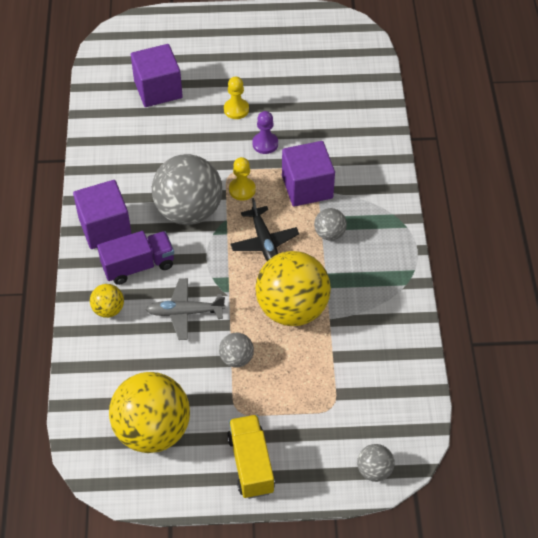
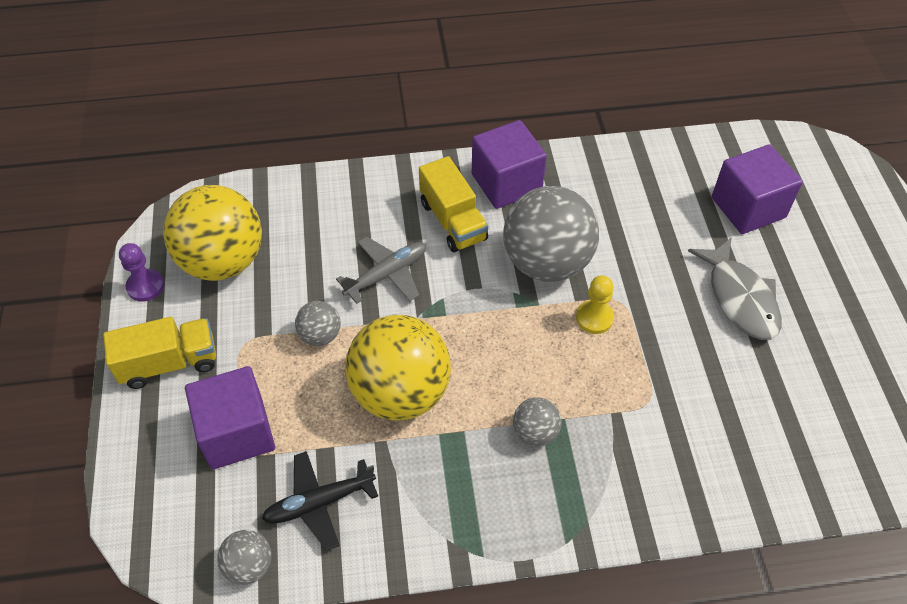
camera: 85 degrees right, 0 degrees up
(108, 309) = (387, 201): yellow ball -> none
(138, 266) = (453, 221): purple truck -> yellow truck
(184, 312) = (387, 274): grey plane -> grey plane turned 60 degrees clockwise
(236, 109) = (740, 298): yellow pawn -> grey fish
(264, 242) = (508, 351): black plane -> black plane (319, 503)
(265, 144) = (685, 339): purple pawn -> purple pawn (145, 286)
(307, 187) = (616, 398): purple cube -> purple cube (237, 433)
(374, 470) = (145, 508): grey ball -> grey ball (249, 565)

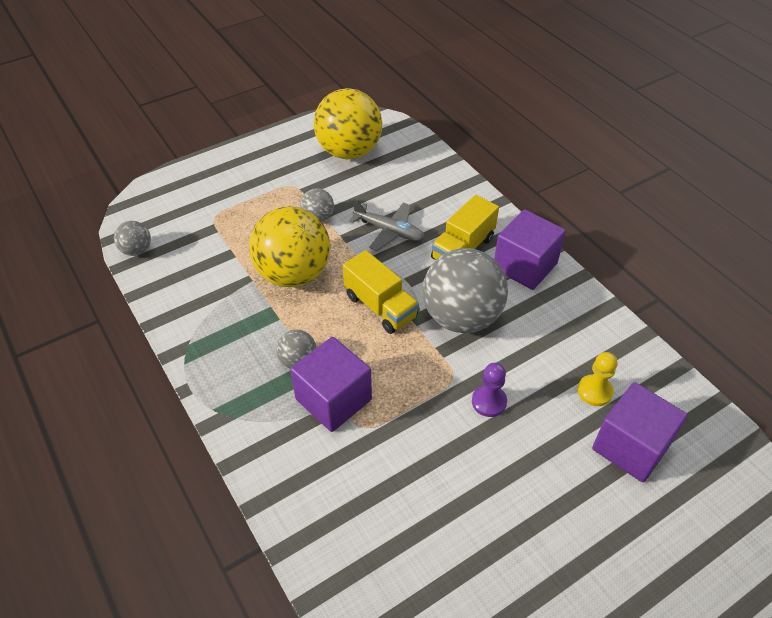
camera: 65 degrees right, 5 degrees down
(145, 286) = (309, 128): purple pawn -> purple pawn (489, 402)
(169, 363) = (260, 161): yellow truck -> yellow truck (380, 306)
(237, 433) = (225, 209): purple cube -> purple cube (333, 399)
(319, 503) = (191, 265): black plane -> none
(594, 318) = (425, 365): yellow pawn -> yellow pawn (594, 391)
(740, 298) = (514, 467): grey fish -> none

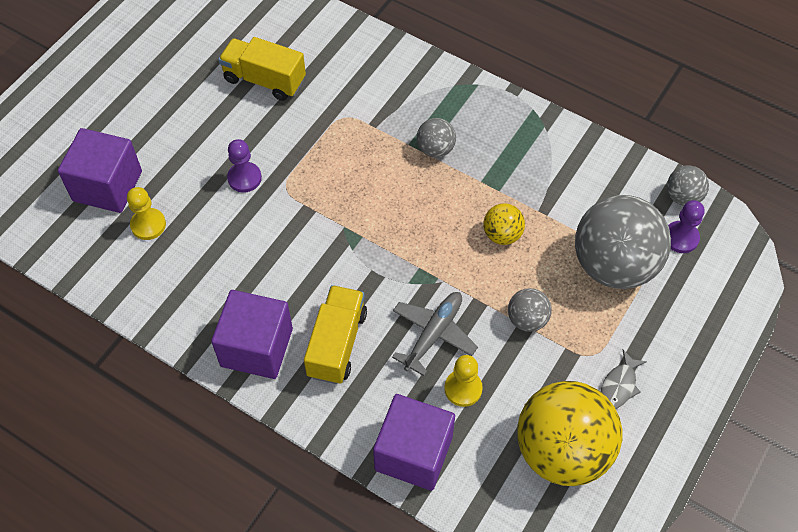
camera: 155 degrees right, 10 degrees up
(167, 226) = (681, 238): none -> purple pawn
(288, 167) = (619, 385): none -> grey fish
(293, 274) = (502, 235): yellow ball -> yellow ball, size x0.46
(333, 399) = (382, 129): purple cube -> purple cube (413, 453)
(380, 306) = (391, 233): yellow truck -> yellow truck (264, 80)
(389, 197) = (463, 389): none -> yellow pawn
(389, 231) = (433, 334): grey plane -> grey plane turned 120 degrees clockwise
(461, 317) = (303, 253): grey ball -> grey ball (614, 265)

